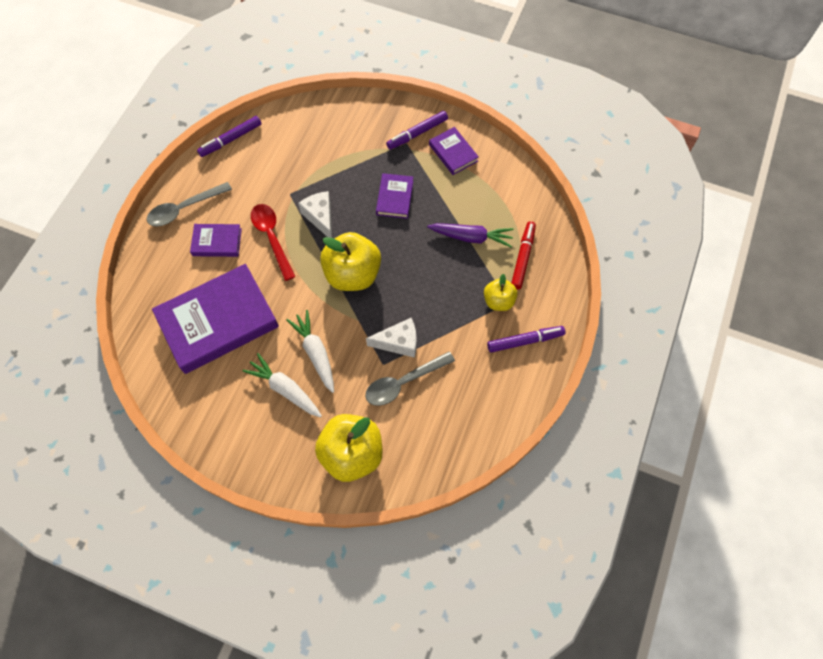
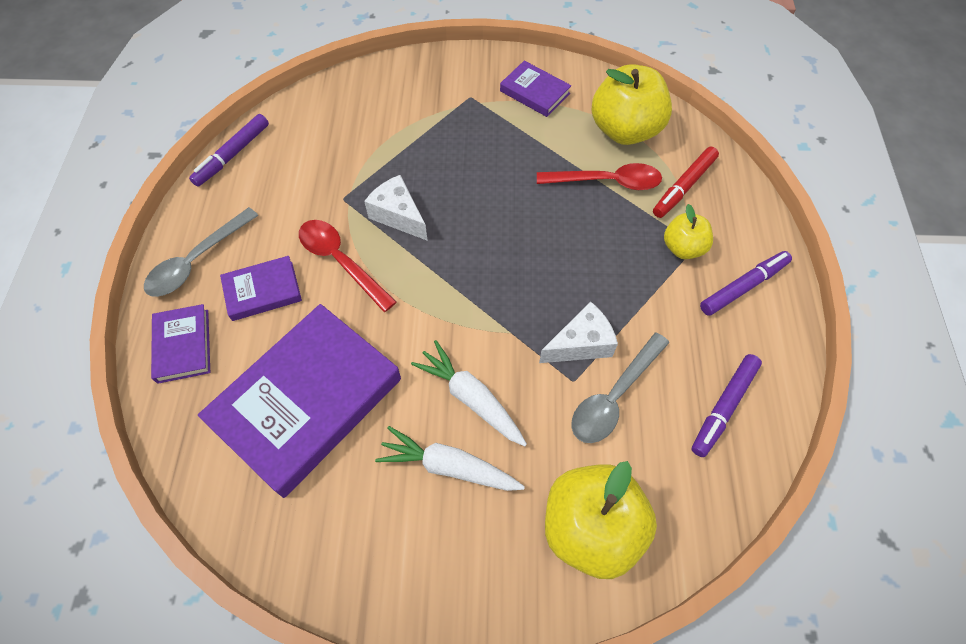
camera: 20 degrees left, 5 degrees down
(352, 274) = (475, 274): yellow apple -> yellow apple (625, 130)
(394, 198) = (486, 163): purple book -> purple book (183, 346)
(417, 133) = (479, 83): purple marker -> purple marker (724, 407)
(471, 237) = (607, 182): purple carrot -> red spoon
(522, 258) = (684, 187): red marker -> red marker turned 135 degrees counterclockwise

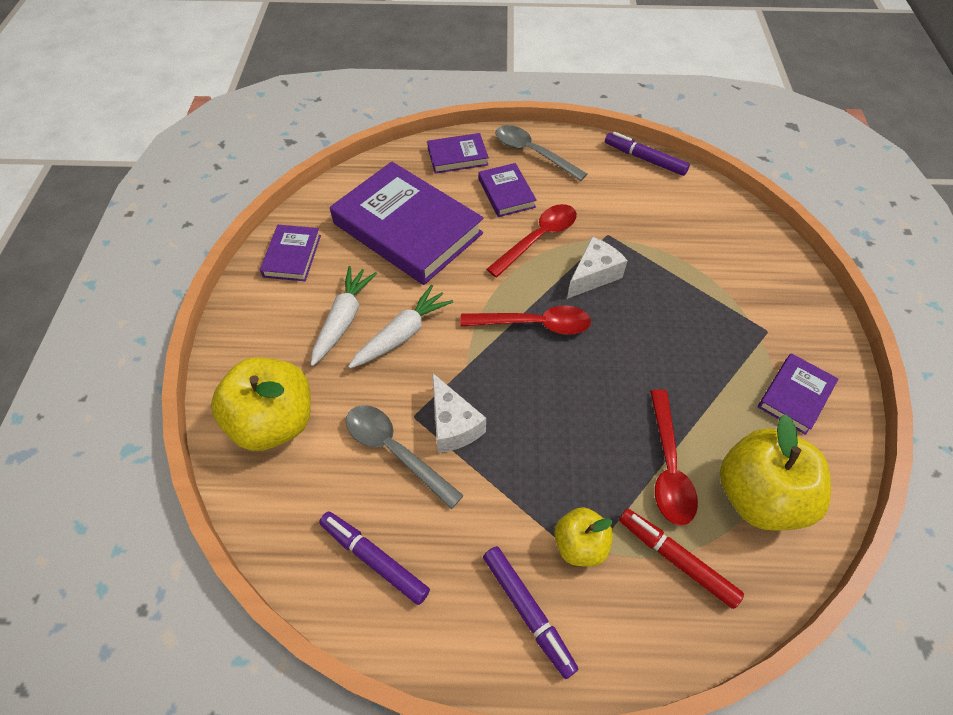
camera: 90 degrees right, 5 degrees down
(338, 548) = (292, 256): none -> purple book
(459, 270) = (535, 324): none -> red spoon

